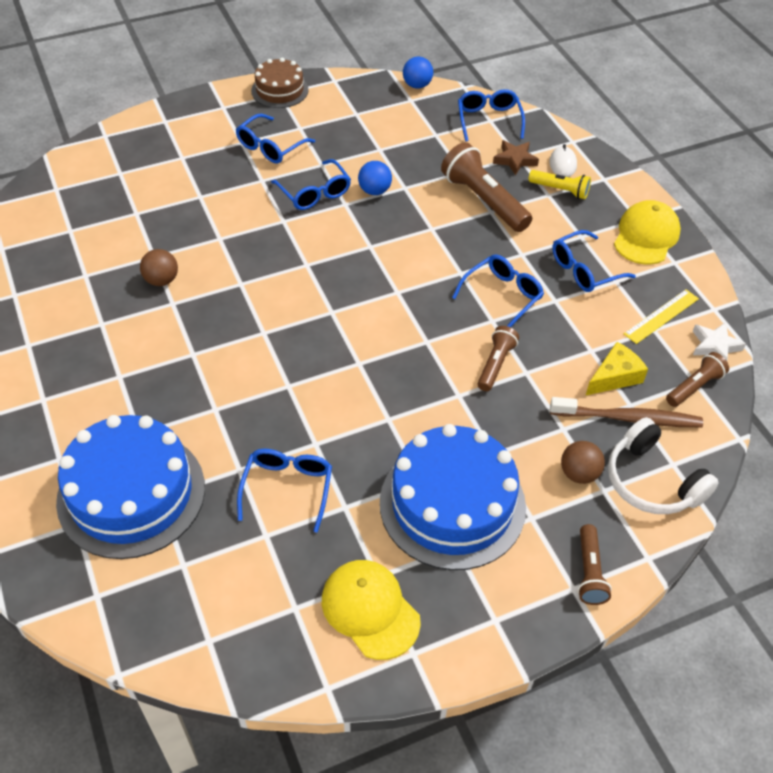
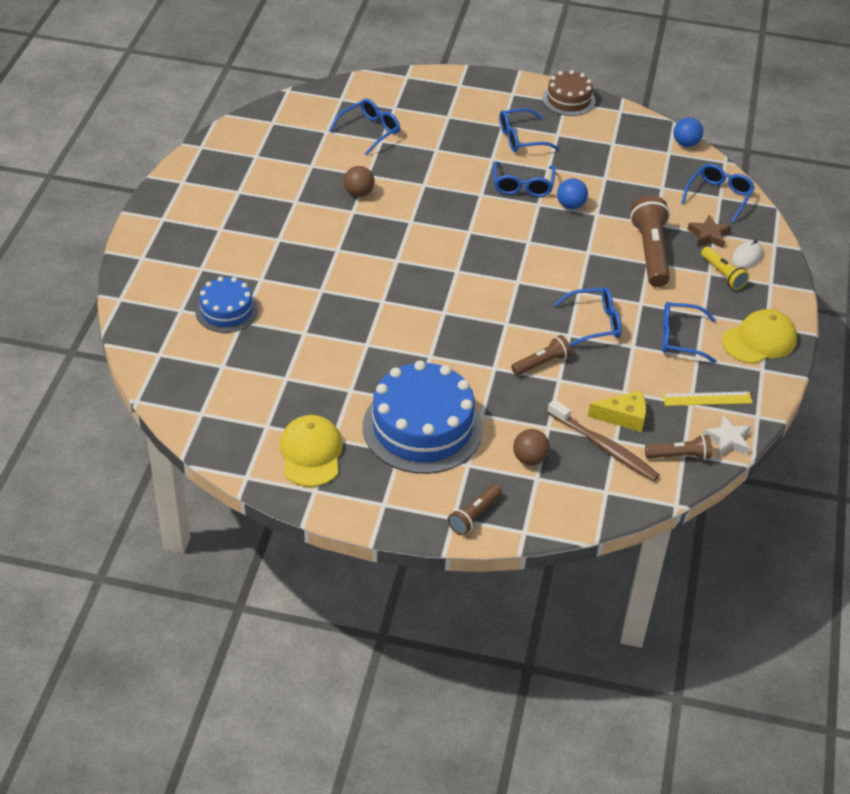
camera: 35 degrees right, 5 degrees down
(131, 493) = (226, 310): blue cake -> blue cake, size x0.55
(287, 488) = (324, 360): blue glasses -> blue glasses (370, 131)
(652, 481) = (578, 492): white headphones -> none

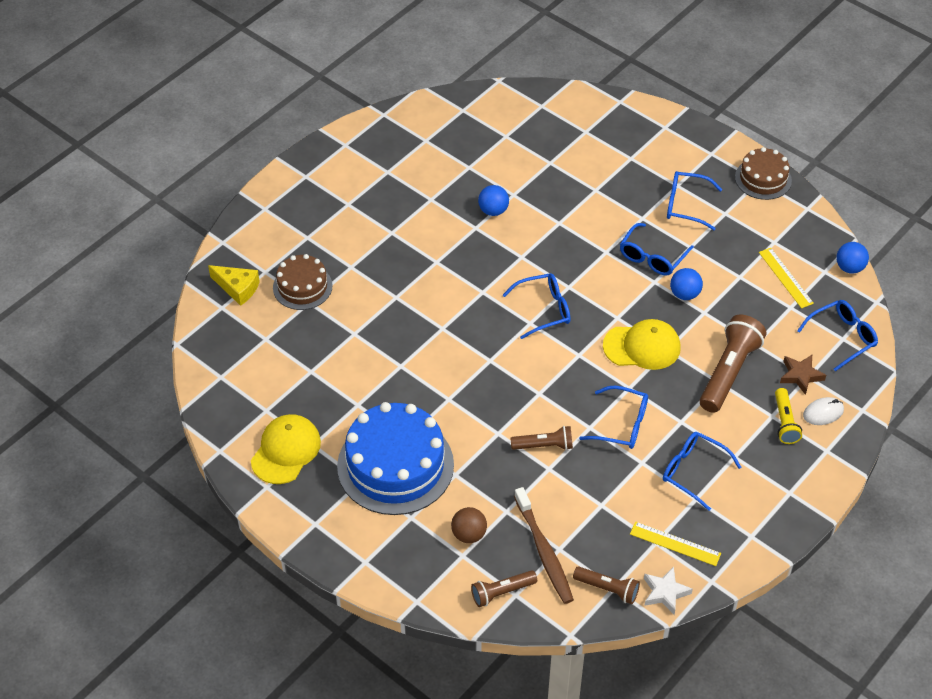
camera: 30 degrees right, 5 degrees up
(226, 310) = (302, 287): blue cake -> brown cake
(359, 193) = (493, 211): brown ball -> blue ball
(370, 131) = (546, 149): blue glasses -> blue glasses (544, 309)
(474, 516) = (384, 567): brown flashlight -> brown flashlight (502, 592)
(623, 417) = (582, 529): yellow cheese -> yellow cheese (237, 288)
(642, 167) = (785, 277): none -> yellow ruler
(759, 340) = (770, 505): yellow cap -> yellow cap (642, 347)

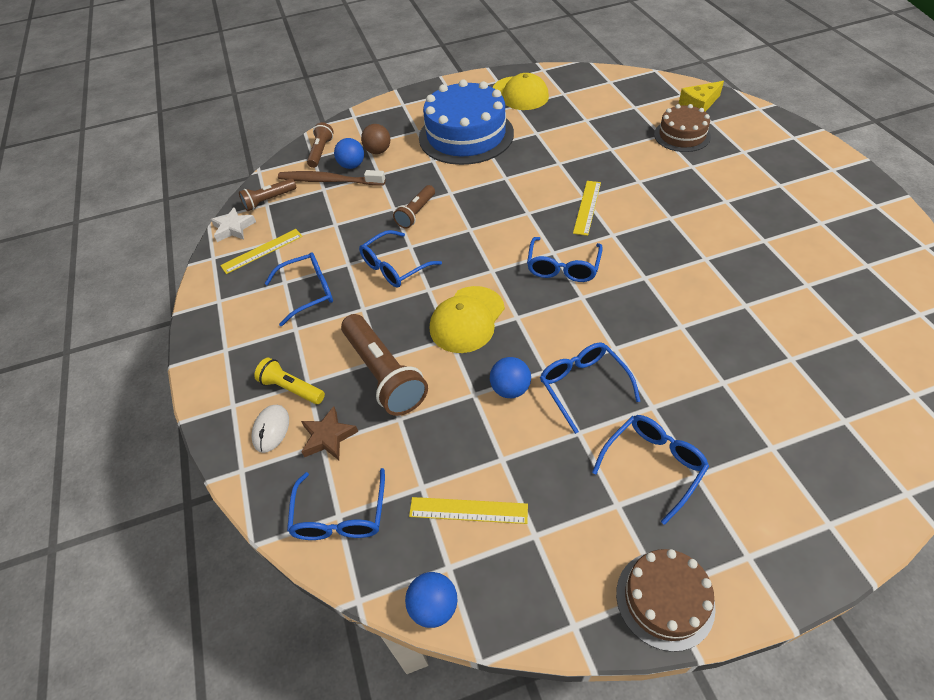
camera: 125 degrees right, 0 degrees up
(456, 321) = (587, 207): none -> yellow ruler
(493, 211) = (725, 280): blue ball -> blue ball (352, 165)

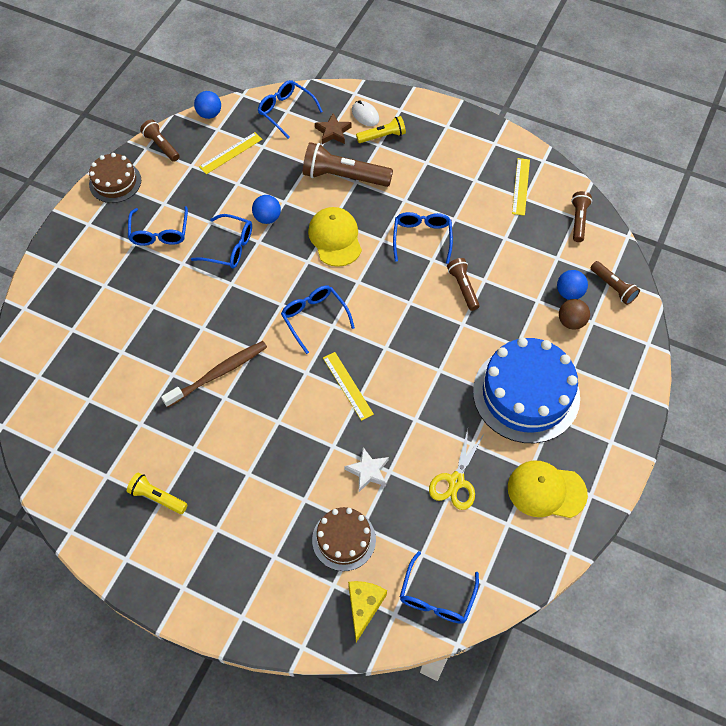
camera: 130 degrees right, 10 degrees up
(233, 228) = (565, 185): white star -> white star (368, 471)
(309, 292) = (450, 185): blue glasses -> blue glasses (436, 597)
(329, 181) = (564, 267): brown toothbrush -> brown toothbrush (218, 373)
(549, 608) = (161, 146): none -> brown flashlight
(571, 123) = (456, 481): none -> yellow scissors
(822, 226) = (157, 497): none -> yellow flashlight

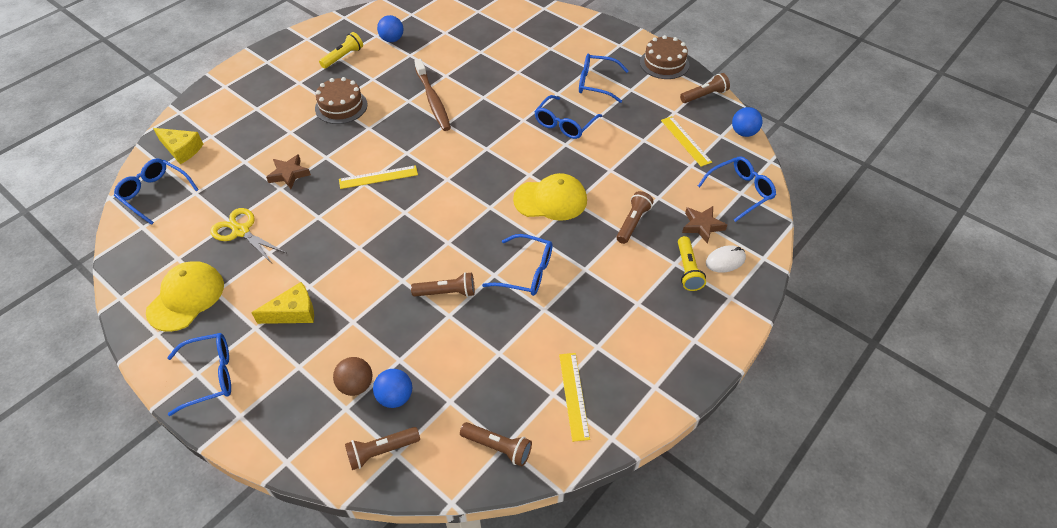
camera: 105 degrees right, 10 degrees down
(267, 218) = (592, 154): blue ball -> blue ball (392, 39)
(314, 318) = (461, 167): blue glasses -> blue glasses (210, 376)
(344, 176) = (632, 223): brown flashlight -> brown flashlight, size x0.57
(344, 539) = (241, 148): brown cake -> brown cake (341, 106)
(368, 471) = (289, 174): white star -> brown star
(521, 186) = (574, 395): yellow ruler -> yellow ruler turned 60 degrees clockwise
(526, 394) = (293, 312): blue cake -> yellow cheese

